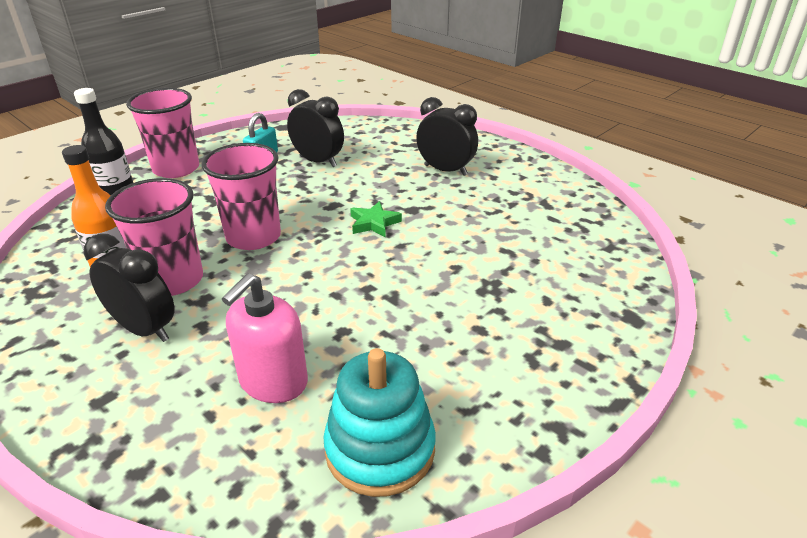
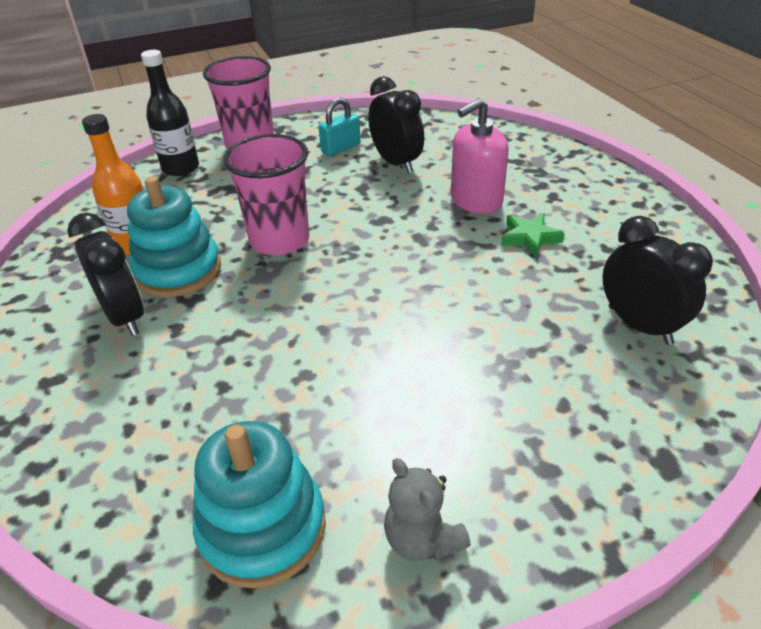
camera: 25 degrees right, 5 degrees up
(173, 280) = (178, 270): pink cup -> turquoise stacking toy
(273, 381) = (205, 411): pink soap dispenser -> pink soap dispenser (476, 201)
(374, 223) = (413, 252): green star -> green star (529, 238)
(445, 170) = (536, 202): black clock -> black clock (639, 325)
(505, 415) = (422, 539): none -> grey teddy bear

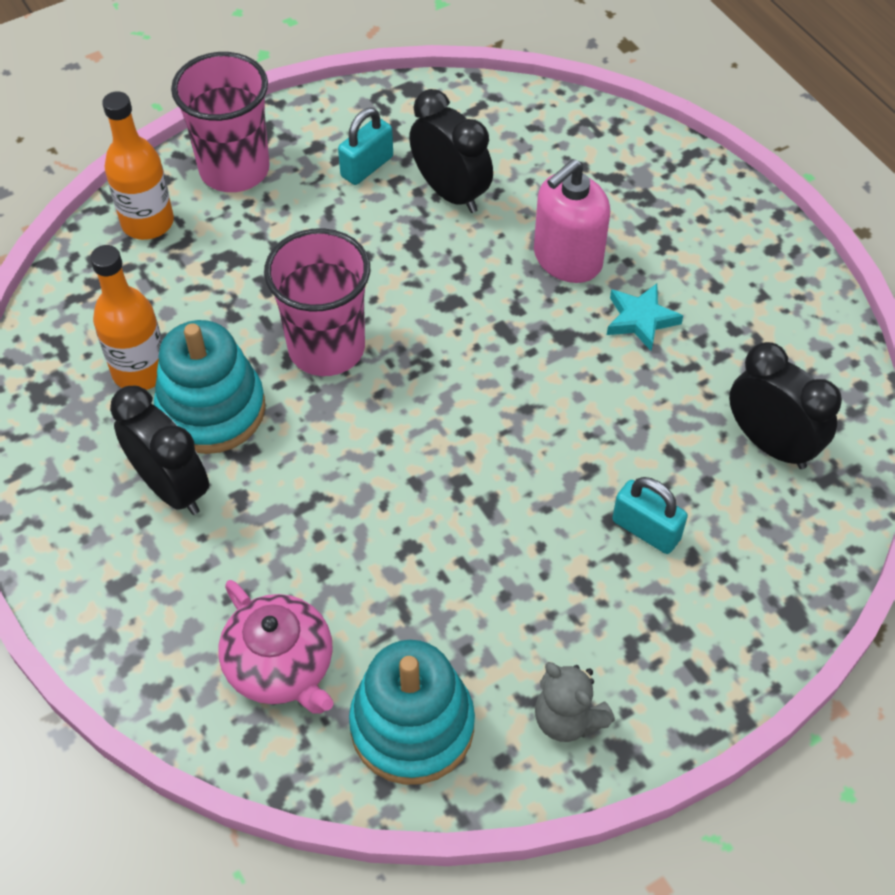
camera: 10 degrees left, 15 degrees up
(157, 459) = (281, 666): none -> pink teapot
(181, 168) = (148, 222): black bottle -> orange bottle
(521, 380) = (646, 530): none -> turquoise padlock
(529, 238) = (640, 319): green star -> turquoise star

